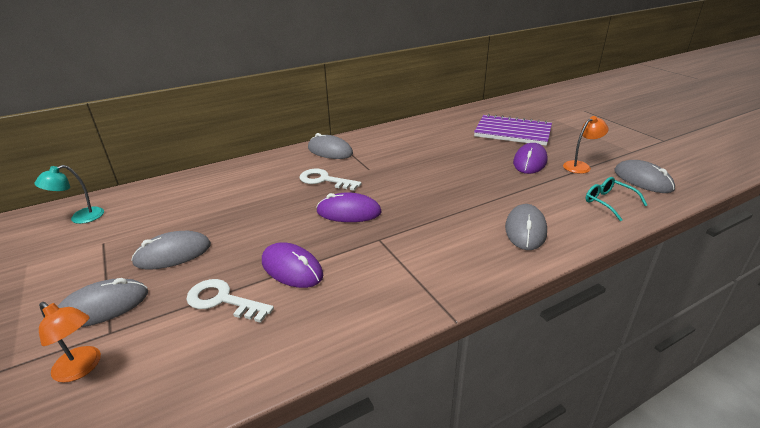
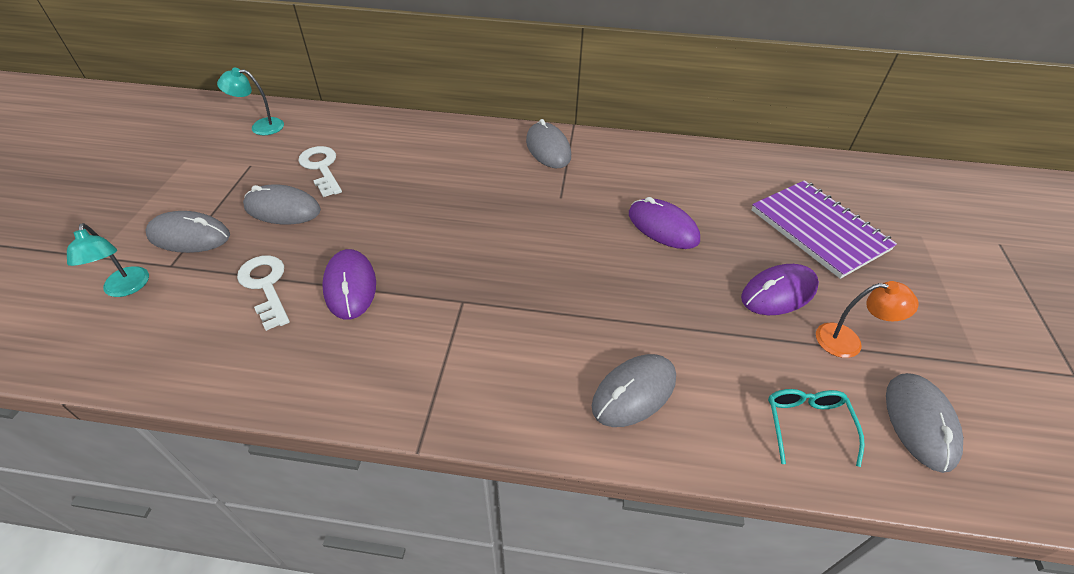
camera: 35 degrees right, 15 degrees up
(82, 368) = (126, 288): orange lamp -> turquoise lamp
(324, 180) = (497, 189): white key -> white key (321, 168)
(349, 212) = (473, 247): purple mouse -> purple mouse (663, 227)

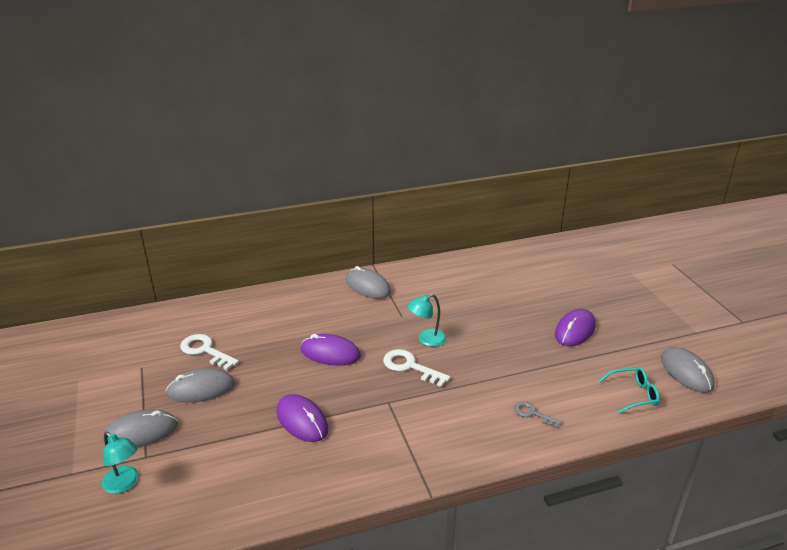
camera: 25 degrees left, 15 degrees down
(261, 127) = (122, 336): turquoise lamp -> turquoise lamp (426, 340)
(265, 286) = (238, 442): white key -> white key (410, 367)
(634, 392) = (532, 414): grey mouse -> grey key
(663, 227) = (482, 314): purple mouse -> purple mouse (330, 353)
(807, 424) = (633, 394): turquoise glasses -> turquoise glasses turned 105 degrees clockwise
(818, 230) = (574, 286): purple notebook -> none
(848, 341) = (627, 344): orange lamp -> none

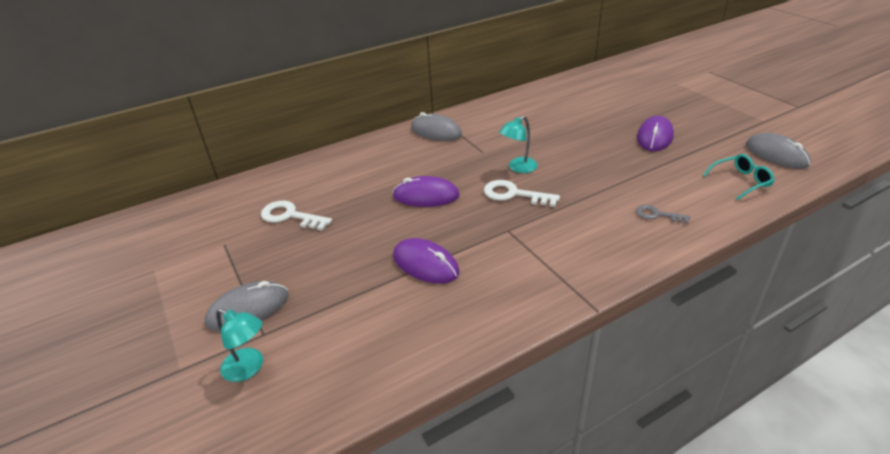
camera: 10 degrees left, 5 degrees up
(201, 389) = (300, 253): grey mouse -> none

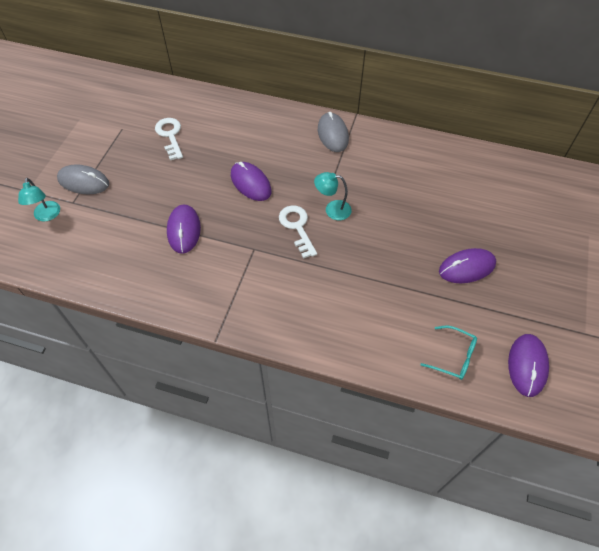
camera: 45 degrees right, 20 degrees up
(657, 215) = (351, 323): grey key -> none
(776, 154) = (527, 365): grey mouse -> purple mouse

